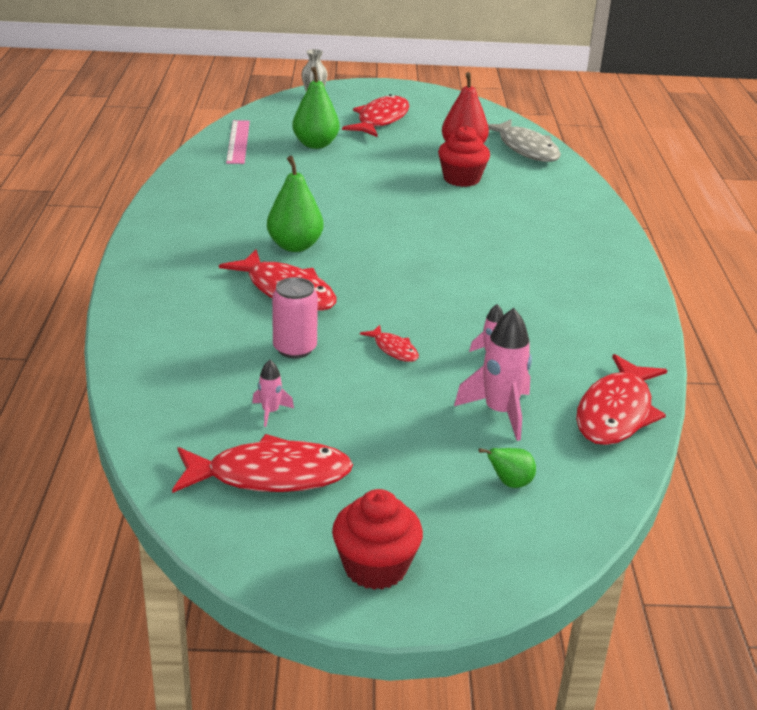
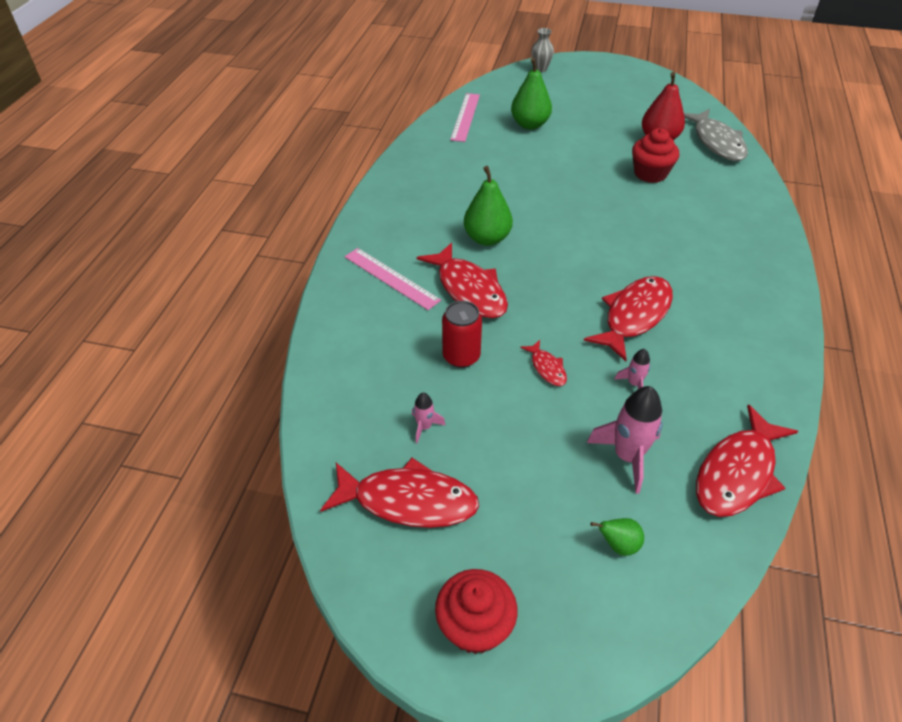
camera: 15 degrees right, 15 degrees up
(192, 289) = (391, 278): none -> pink ruler
(295, 349) = (461, 356): pink can -> red can
(380, 120) = (592, 100): red fish -> red fish (634, 316)

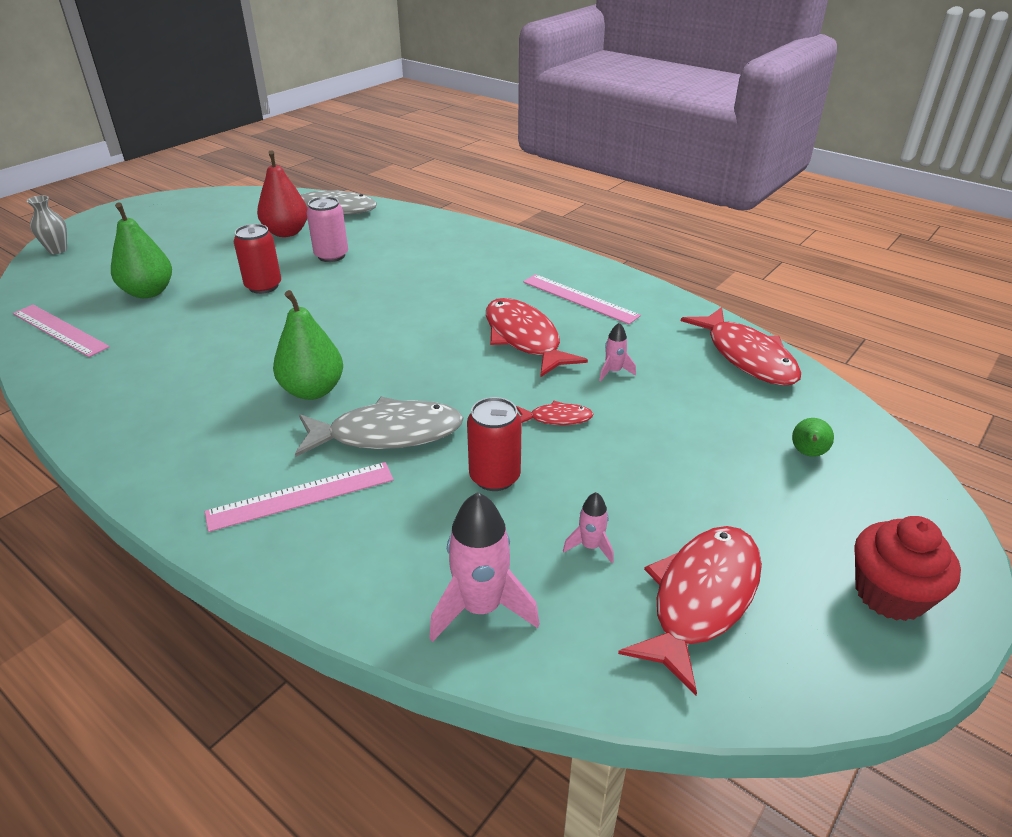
camera: 65 degrees left, 10 degrees down
(469, 289) = (387, 434): red fish -> grey fish
(580, 164) = (263, 286): none -> red can
(627, 456) = (703, 409): pink rocket -> pink rocket (481, 608)
(650, 173) = (331, 256): red cupcake -> pink can
(726, 330) = (579, 298): none -> pink ruler

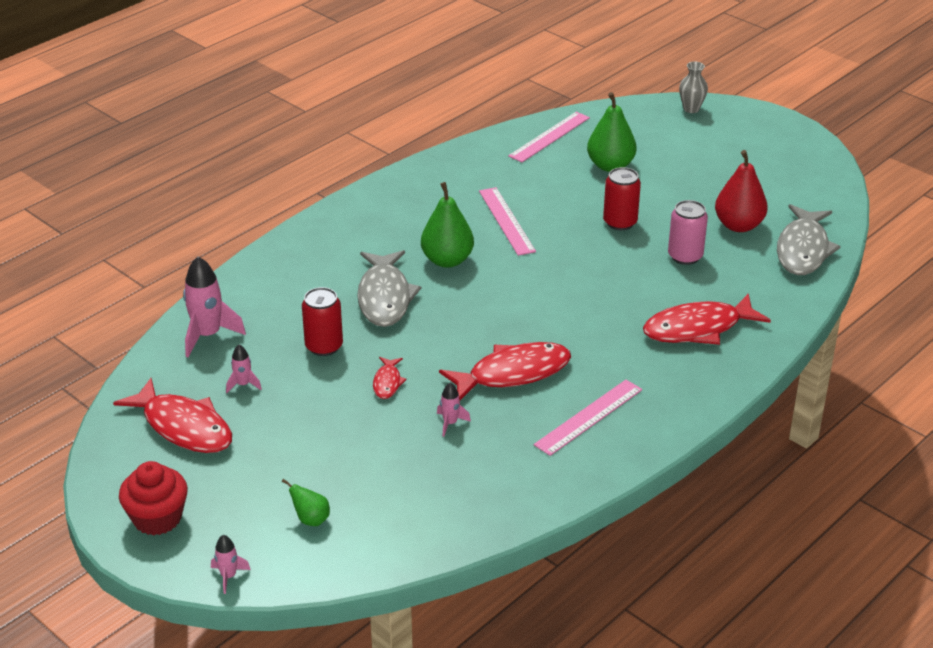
camera: 95 degrees right, 0 degrees up
(301, 496) = (325, 263): pink ruler -> pink ruler (506, 221)
(747, 356) = (464, 518): red fish -> red fish (698, 328)
(935, 507) = (228, 576): none -> pink rocket

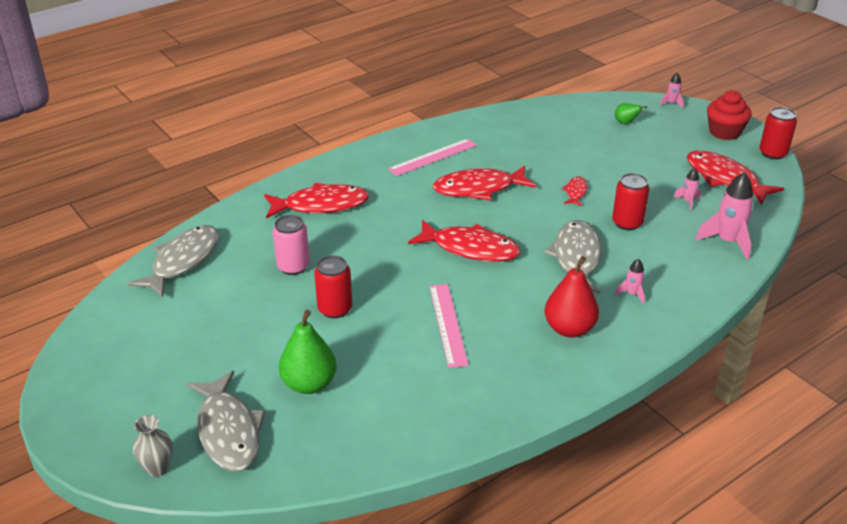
camera: 170 degrees left, 0 degrees up
(98, 482) = (773, 153): none -> red can
(447, 260) = (515, 287): green pear -> none
(450, 423) = (531, 163): pink rocket -> pink rocket (632, 294)
(504, 295) = (470, 248): none -> red fish
(549, 137) = (361, 441): pink ruler -> none
(655, 132) = (228, 431): none -> grey fish
(738, 225) = (222, 292): red pear -> red pear (569, 329)

